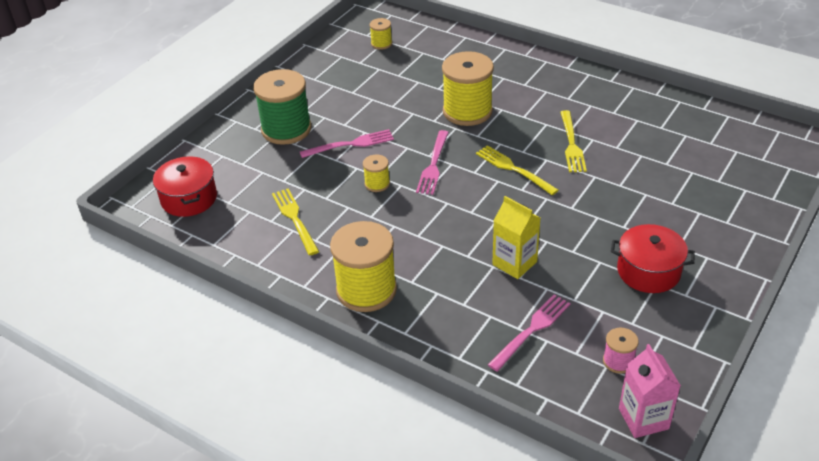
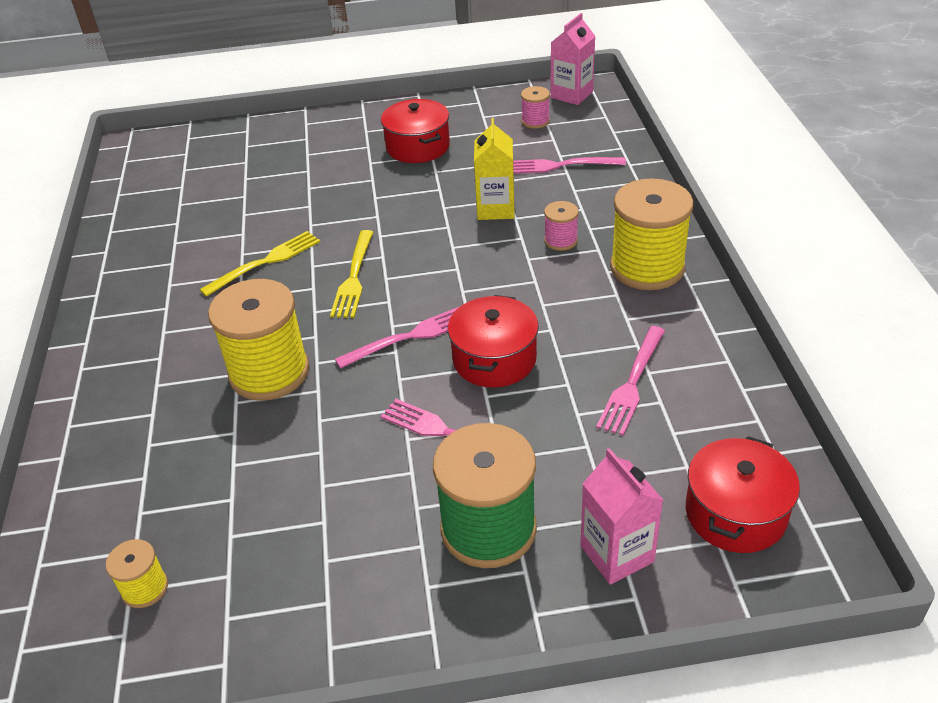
camera: 130 degrees left, 0 degrees up
(225, 154) = (617, 554): none -> pink carton
(295, 219) = (632, 383): yellow fork -> pink fork
(377, 184) = (494, 359): yellow spool -> red pot
(441, 270) = (560, 240): none -> pink spool

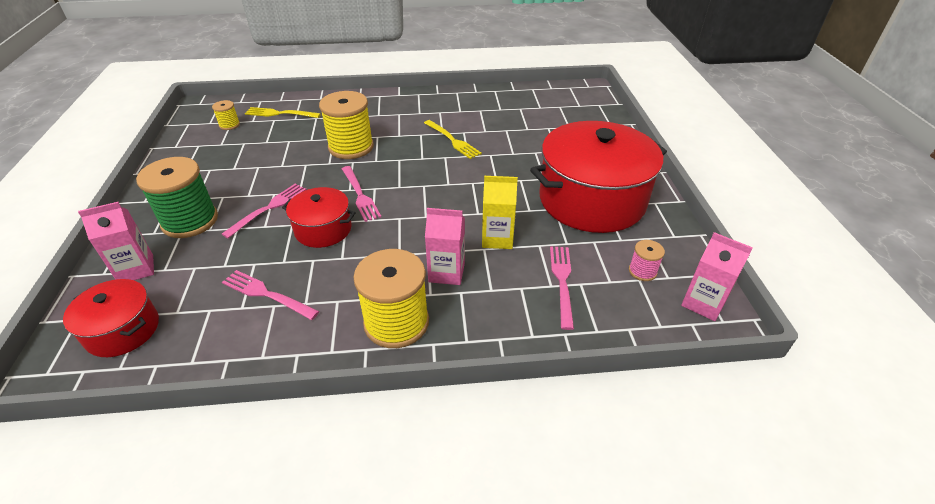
camera: 90 degrees right, 0 degrees up
(354, 277) = (428, 173): yellow fork -> yellow fork (280, 114)
(417, 147) = (591, 200): red pot -> red pot, size x2.00
(560, 240) = (446, 272): pink spool -> pink carton

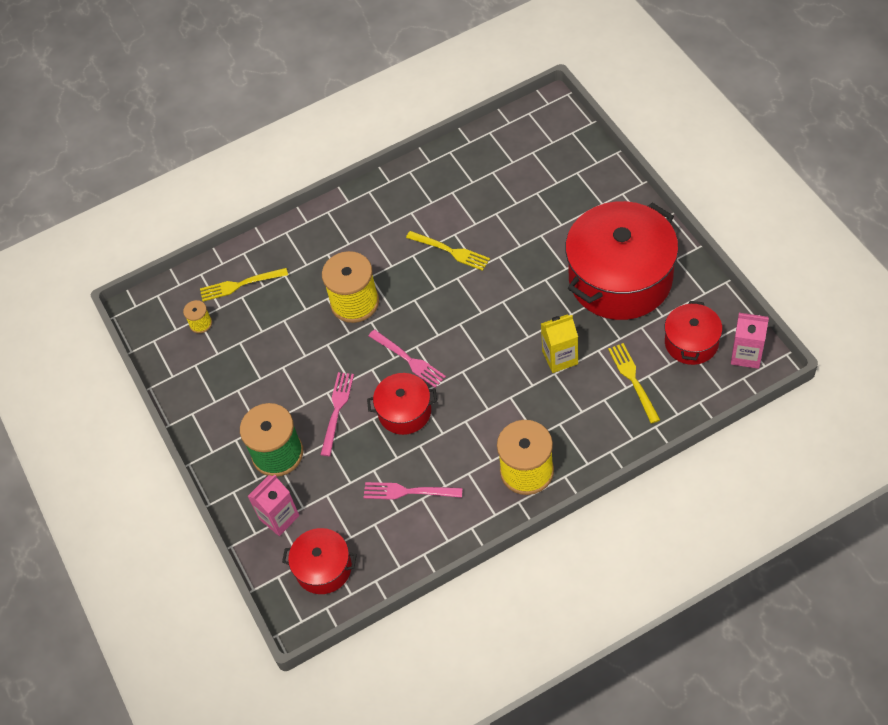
camera: 15 degrees left, 15 degrees up
(446, 272) = (537, 410): pink carton -> none
(562, 282) = (633, 380): pink fork -> yellow fork
(642, 271) = (691, 342): pink spool -> red pot

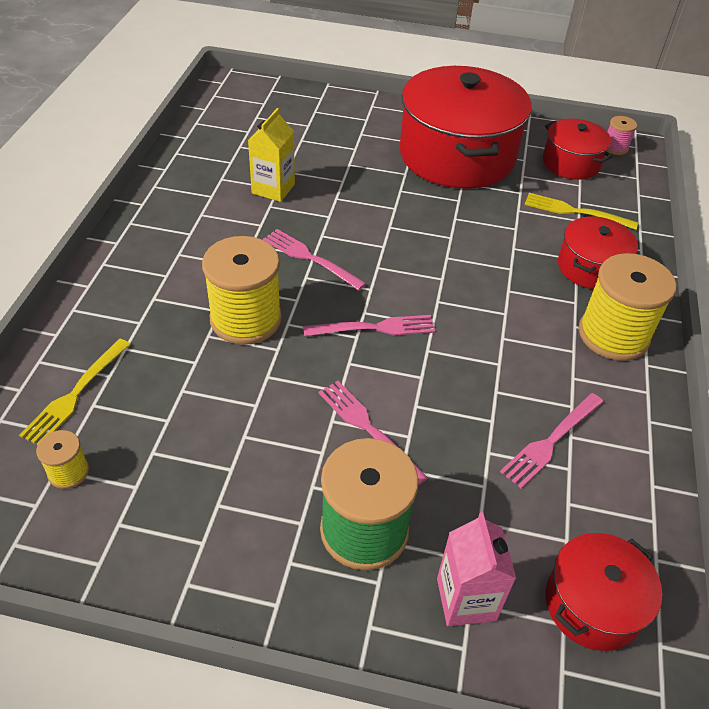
camera: 60 degrees left, 10 degrees down
(404, 412) = (438, 374): red pot -> red pot (590, 267)
(431, 289) = (310, 258): none -> pink fork
(450, 251) = (285, 220): yellow fork -> none
(560, 357) = (500, 234): yellow carton -> yellow carton (273, 189)
(746, 355) = (615, 148): pink carton -> pink spool

